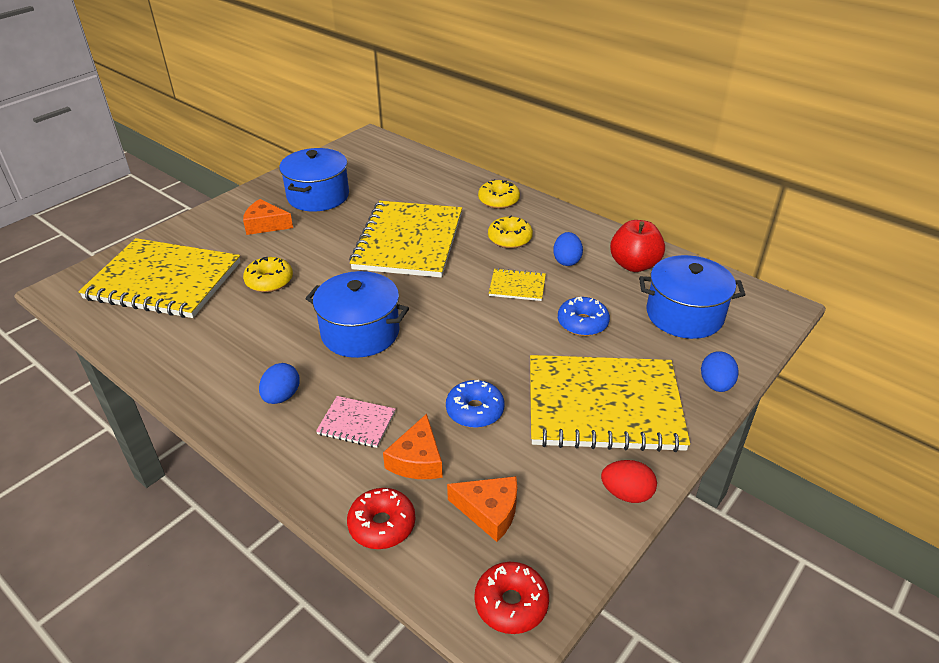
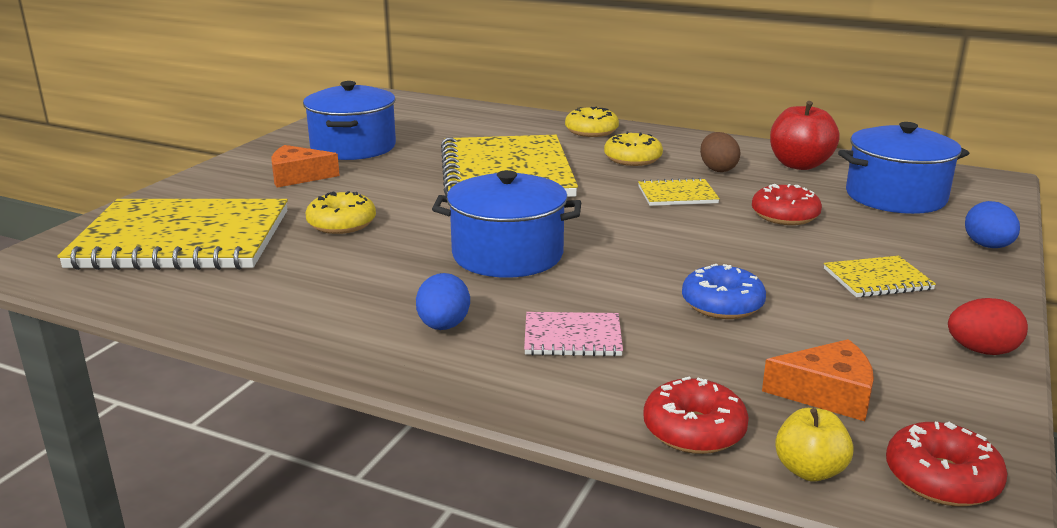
camera: 15 degrees left, 15 degrees down
(417, 460) = (687, 359): orange cheese -> none
(431, 576) = (809, 470): none -> yellow apple
(566, 260) = (717, 169): blue egg -> brown egg
(582, 323) = (785, 215): blue donut -> red donut
(603, 405) = (877, 279): yellow notebook -> yellow notebook, size x0.43

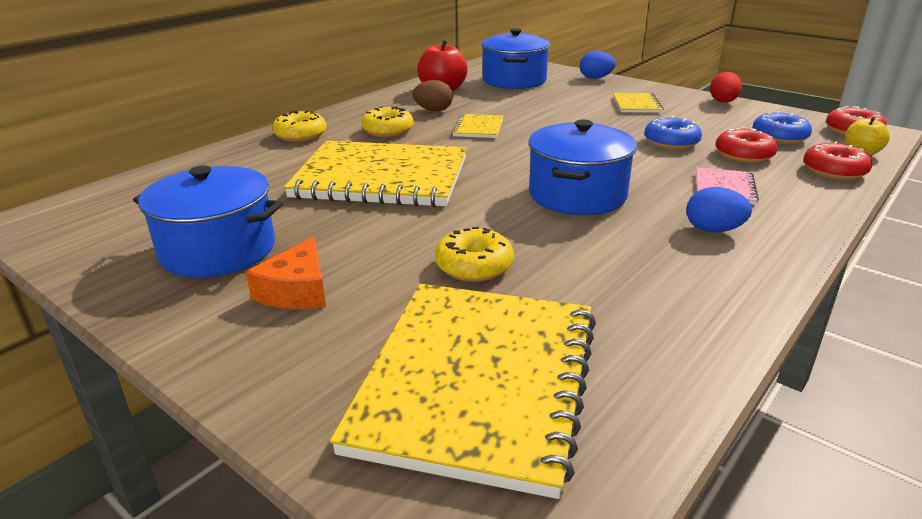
camera: 75 degrees left, 5 degrees up
(785, 215) = (533, 107): red donut -> red donut (744, 155)
(827, 393) = (779, 137): orange cheese -> blue donut

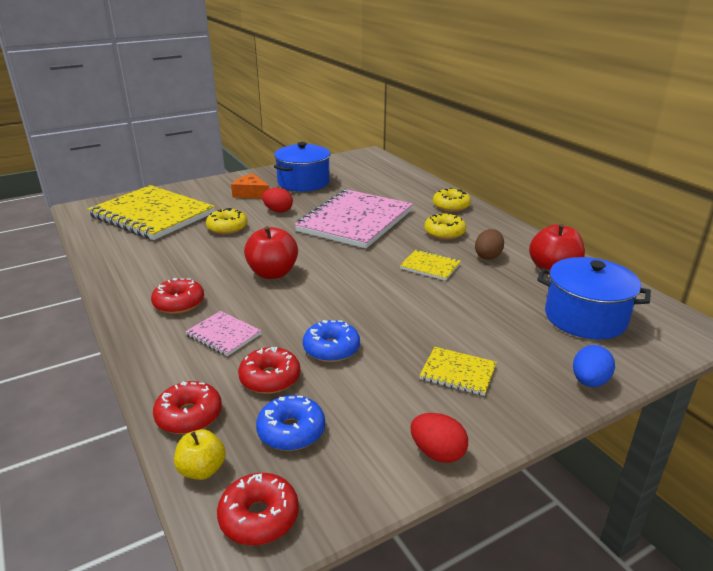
camera: 110 degrees right, 0 degrees up
(374, 240) = (278, 211): none -> red egg
(381, 178) = (355, 221): yellow notebook -> pink notebook
(577, 195) = (273, 273): blue pot -> red apple
(713, 230) = (179, 303): blue egg -> red donut

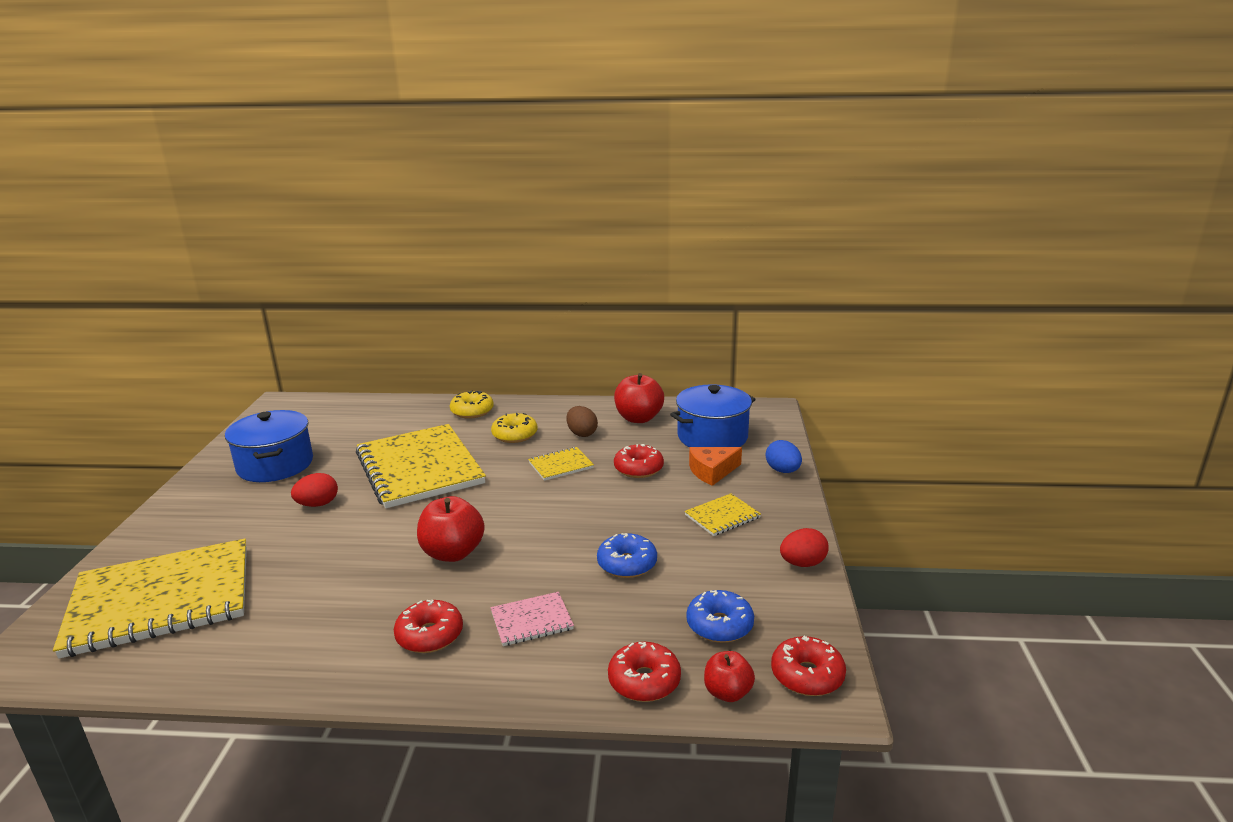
camera: 55 degrees left, 5 degrees down
(202, 470) = (727, 692): yellow apple -> red apple
(227, 228) = (301, 551): yellow donut -> none
(251, 193) = (239, 507): orange cheese -> orange cheese (712, 471)
(270, 378) = (635, 613): red donut -> red donut (638, 469)
(355, 221) = (419, 468): pink notebook -> yellow notebook

